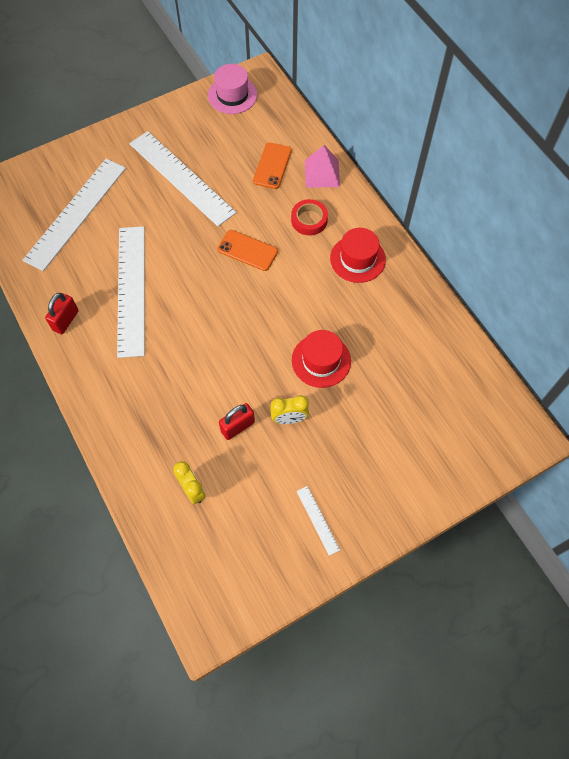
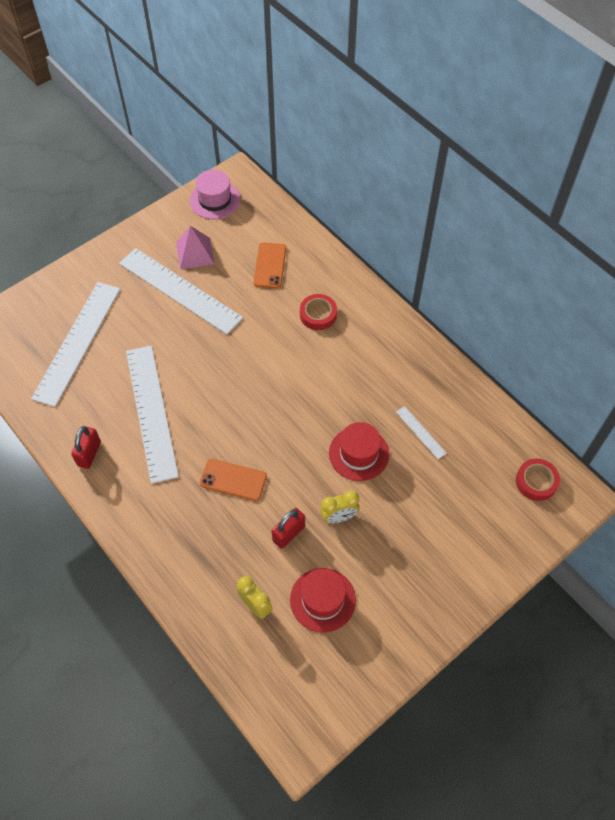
camera: 10 degrees left, 5 degrees down
(247, 250) = (262, 354): orange phone -> orange phone (233, 480)
(318, 520) = (388, 613): white ruler -> white ruler (421, 432)
(322, 173) = (321, 266): pink pyramid -> pink pyramid (195, 253)
(357, 259) = (374, 346): red hat -> red hat (322, 600)
(490, 416) = (536, 482): none -> red tape

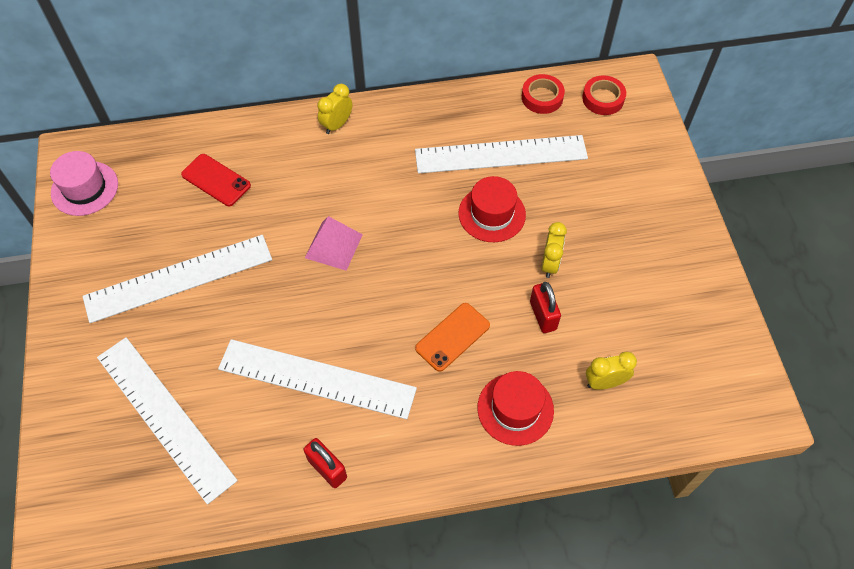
camera: 60 degrees left, 0 degrees up
(195, 253) = (140, 240): pink pyramid -> pink pyramid (334, 246)
(270, 265) = (216, 180): orange phone -> red phone
(318, 314) = (310, 169): red tape -> red tape (542, 97)
(322, 600) = (629, 320): red hat -> red hat (515, 409)
(369, 309) = (337, 125): none -> yellow clock
(421, 432) = (501, 154): white ruler -> white ruler, size x2.38

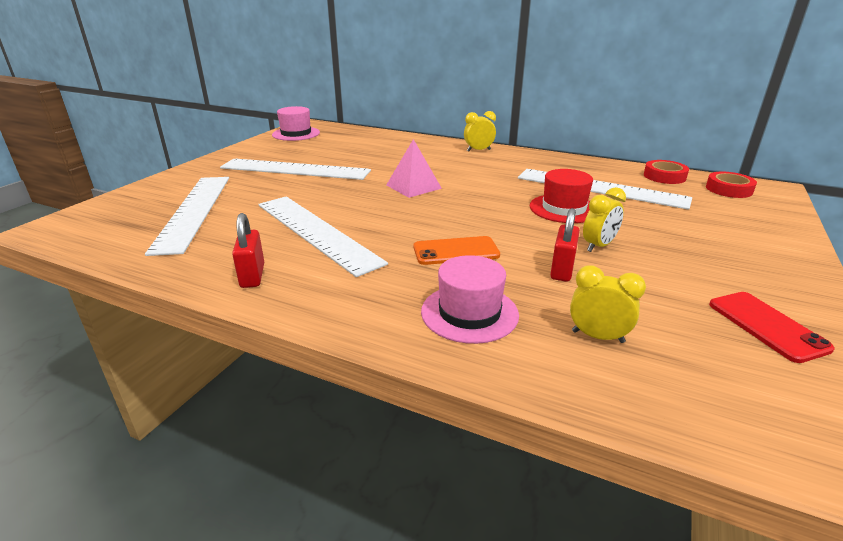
camera: 35 degrees right, 30 degrees down
(216, 180) = (372, 148): red phone -> red phone (766, 326)
(515, 409) = (469, 313): red hat -> pink hat

